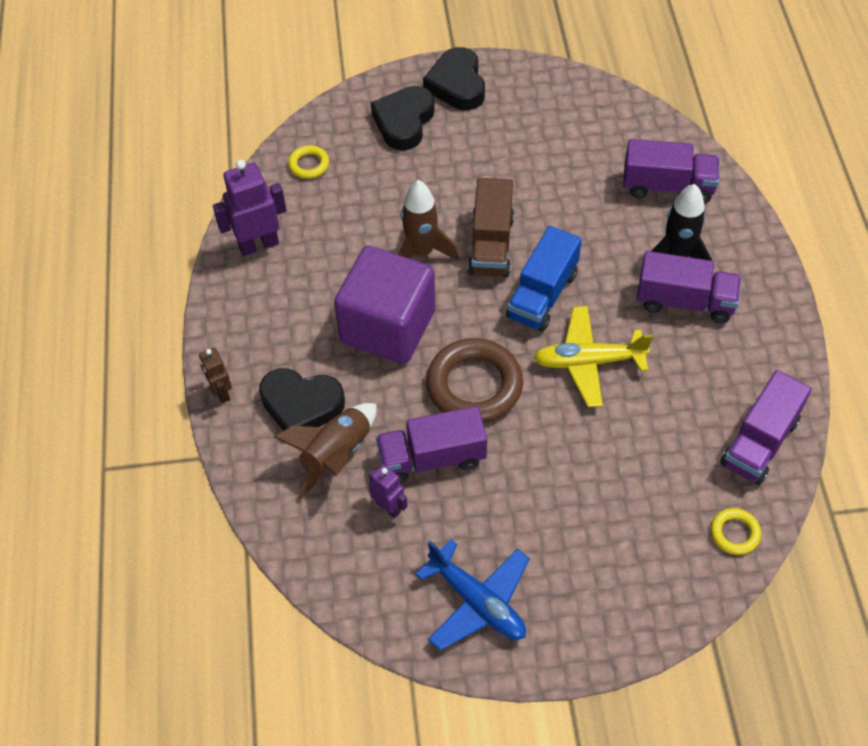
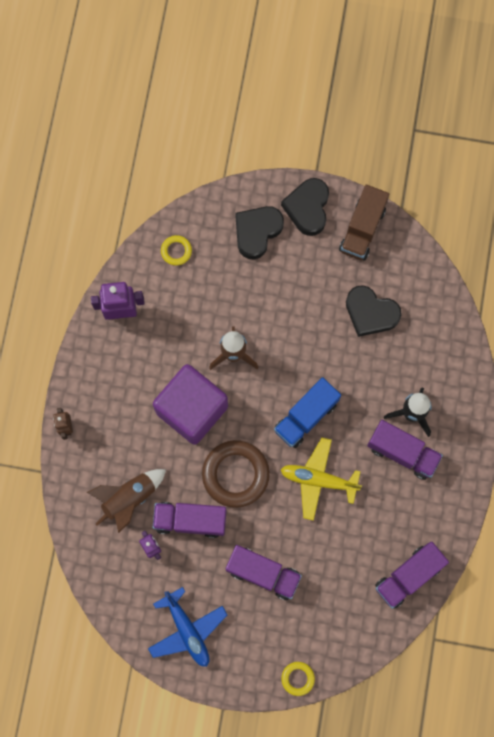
camera: 15 degrees right, 20 degrees up
(301, 405) = (116, 453): black heart -> black heart (370, 313)
(491, 245) = (284, 363): brown truck -> brown truck (362, 229)
(667, 186) = (429, 351): purple truck -> purple truck (263, 573)
(734, 533) = (365, 635): yellow ring -> yellow ring (297, 678)

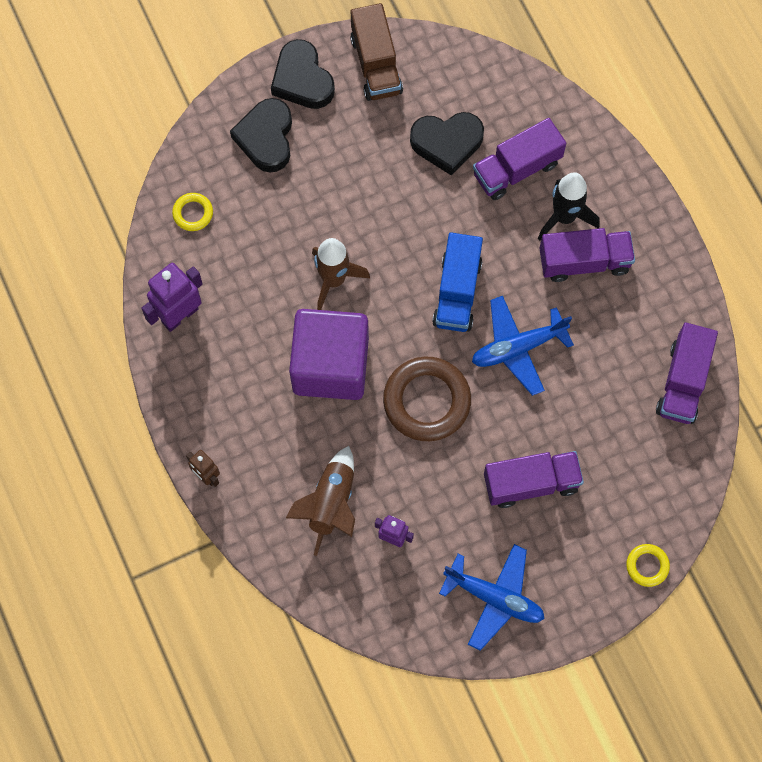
camera: 35 degrees left, 5 degrees down
(190, 520) = (413, 481): purple truck -> purple truck (516, 169)
(318, 480) = (518, 348): yellow plane -> blue plane

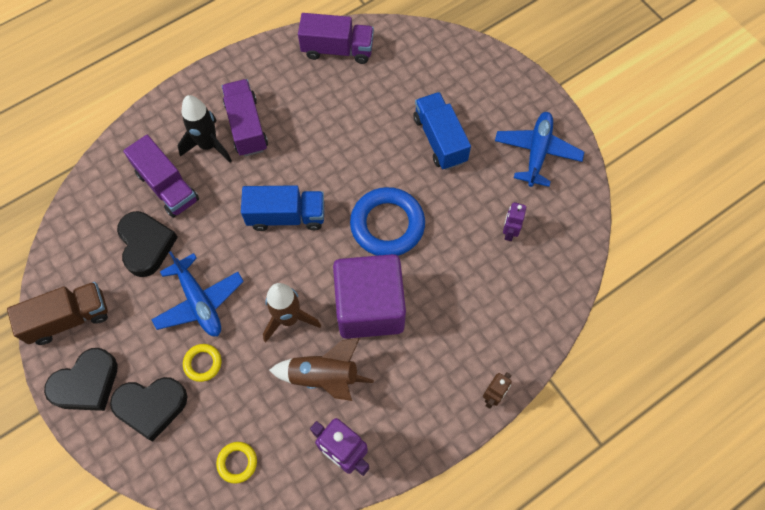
camera: 100 degrees left, 5 degrees down
(331, 504) = (493, 285): brown rocket -> brown rocket (324, 376)
(427, 401) = (387, 225): brown ring -> blue ring
(518, 348) = (328, 164): blue plane -> blue plane (199, 302)
(531, 483) = (440, 139): purple truck -> blue truck
(647, 566) = (485, 56): yellow ring -> yellow ring (203, 363)

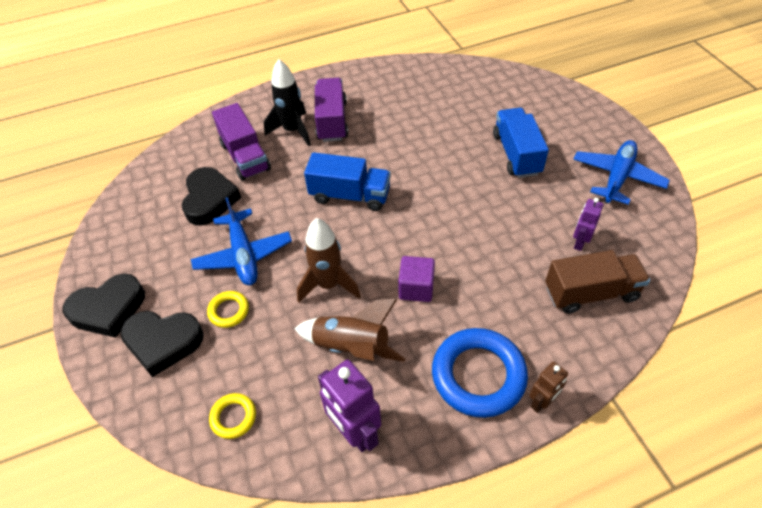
camera: 15 degrees right, 15 degrees down
(69, 318) = (115, 249): brown truck -> brown truck (590, 293)
(337, 50) = (430, 76): purple truck -> none
(370, 307) = (416, 288): purple cube -> purple cube, size x0.47
(387, 225) = (450, 217): blue ring -> blue ring (478, 375)

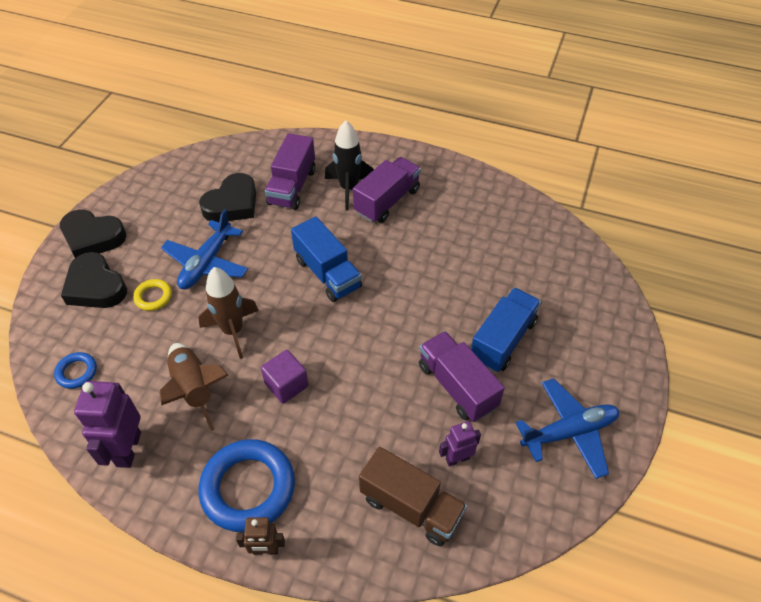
camera: 40 degrees right, 0 degrees up
(233, 417) = (77, 372): yellow ring -> blue ring
(525, 201) = (457, 386): none -> purple truck

